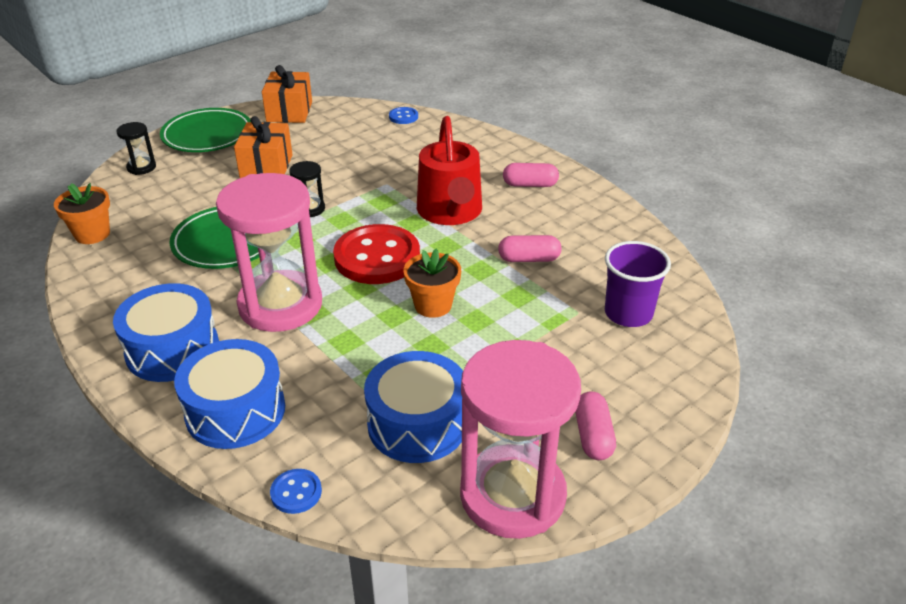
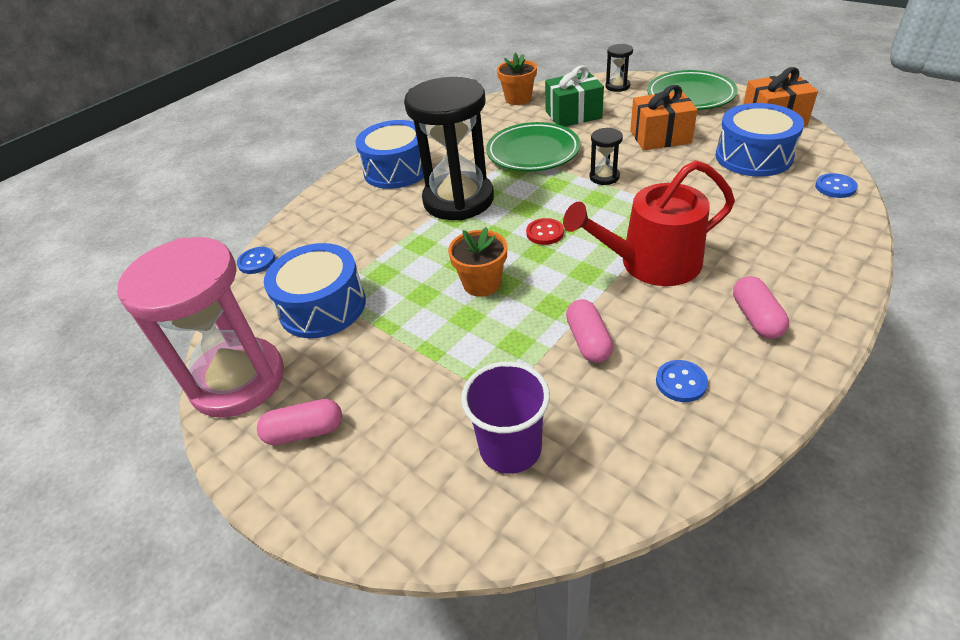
camera: 85 degrees right, 5 degrees up
(173, 204) = (573, 115): none -> green gift
(235, 411) = (336, 214): blue drum -> blue drum (753, 156)
(280, 305) = (458, 200): pink hourglass -> black hourglass
(377, 257) = (545, 233): red button -> red button, size x0.44
(581, 228) = (681, 382): none -> blue button

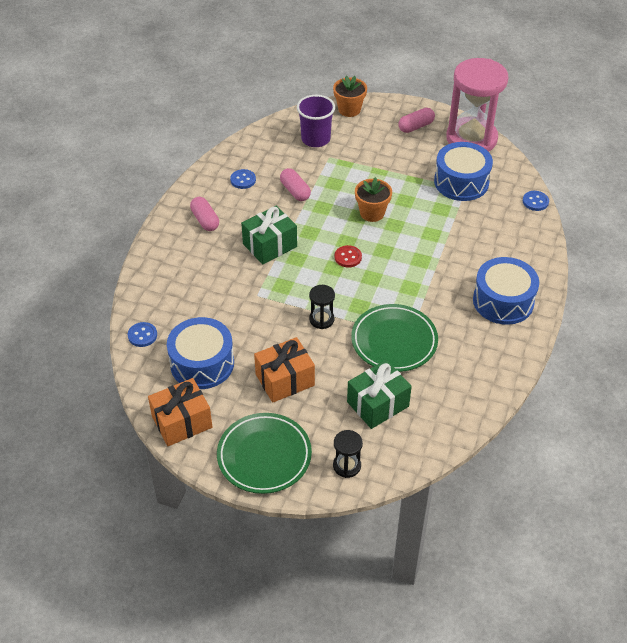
camera: 155 degrees right, 5 degrees up
(458, 200) = (428, 277): black hourglass -> none
(518, 99) = (449, 426): orange flower pot -> orange flower pot (349, 109)
(651, 263) = (270, 245): red watering can -> green gift

